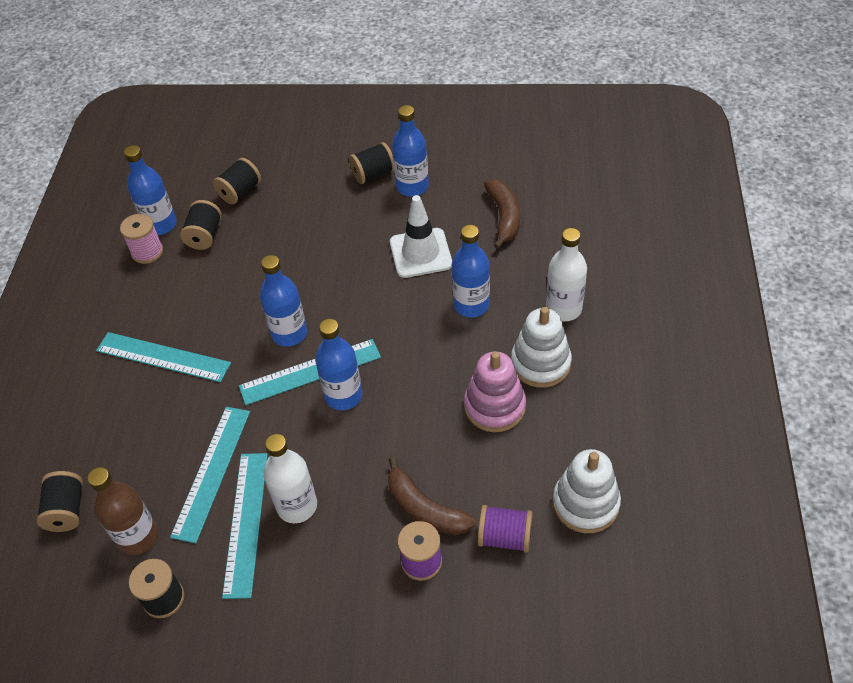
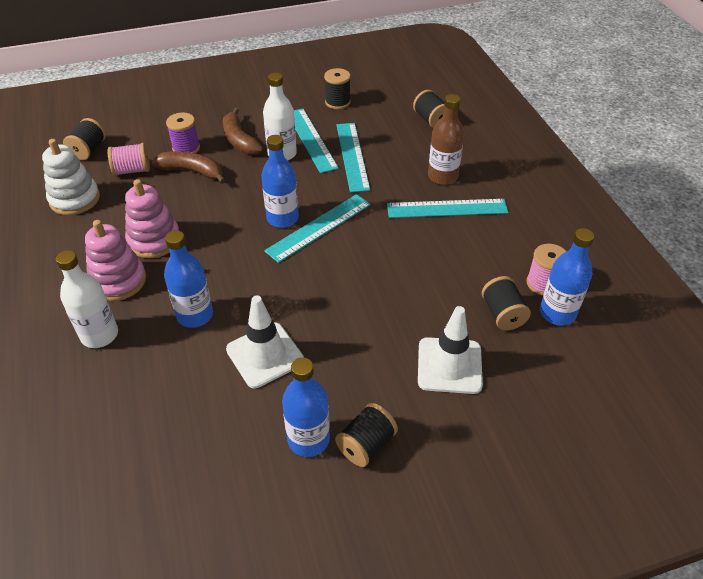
camera: 155 degrees right, 5 degrees down
(138, 537) = (375, 120): brown bottle -> brown bottle (442, 176)
(240, 192) = (508, 374): black spool -> black spool (88, 150)
(278, 208) = (449, 365): none -> white traffic cone
(289, 333) = (354, 249): blue bottle -> none
(504, 217) = (181, 426): brown banana -> brown banana (240, 140)
(504, 537) = (132, 170): purple spool -> pink spool
(540, 363) = (118, 281): white stacking toy -> pink stacking toy

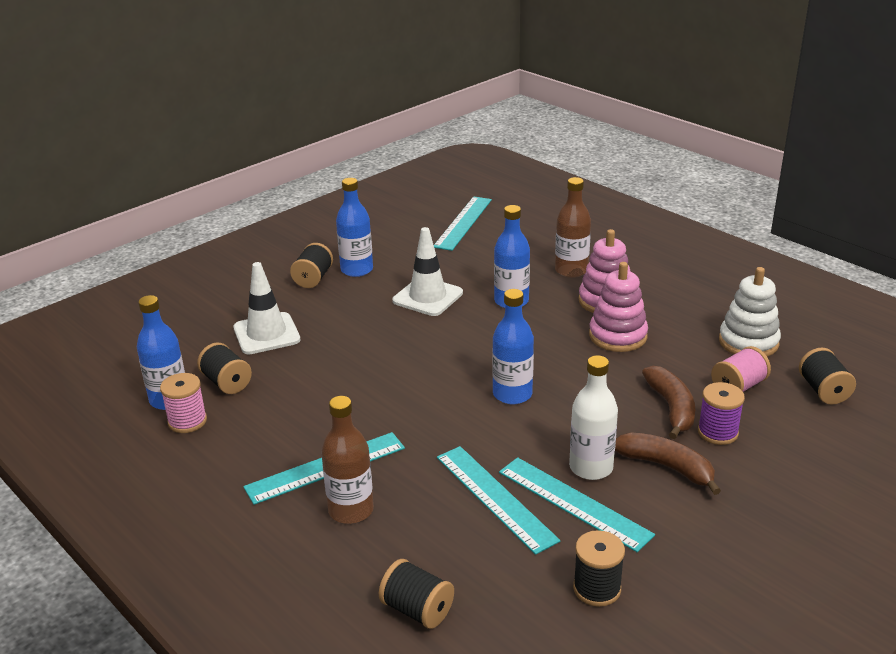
camera: 155 degrees right, 15 degrees down
(99, 335) = (571, 270): white bottle -> brown bottle
(192, 171) = (671, 408): brown banana -> brown banana turned 90 degrees counterclockwise
(319, 227) = (464, 398): turquoise ruler -> turquoise ruler (463, 223)

